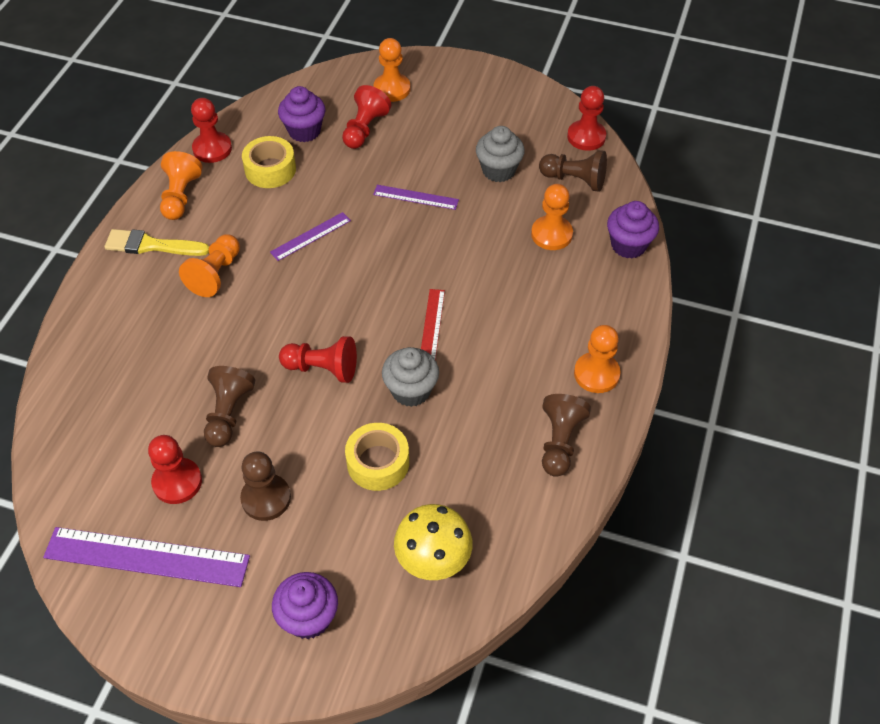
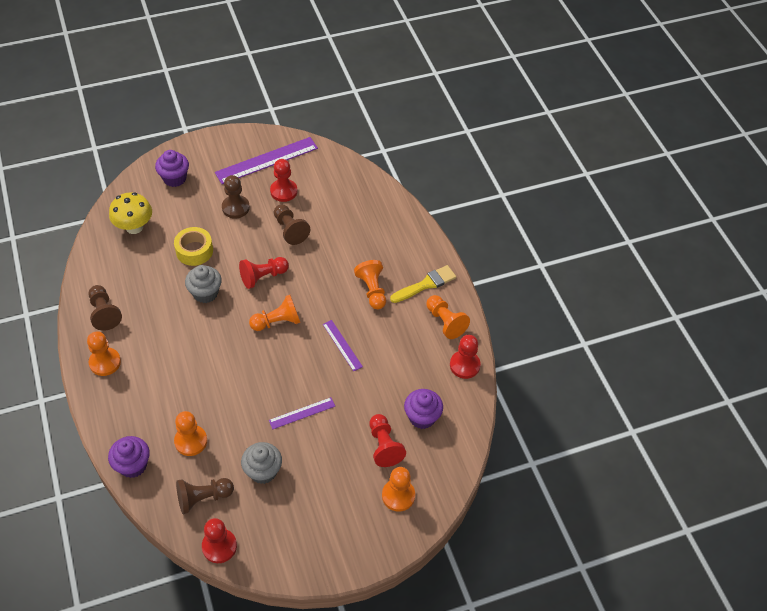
camera: 140 degrees right, 0 degrees up
(270, 169) = (413, 374): yellow tape -> none
(310, 236) = (342, 345): purple ruler -> purple ruler turned 45 degrees counterclockwise
(356, 302) = (277, 322): none -> orange pawn
(432, 326) = (222, 334): red ruler -> none

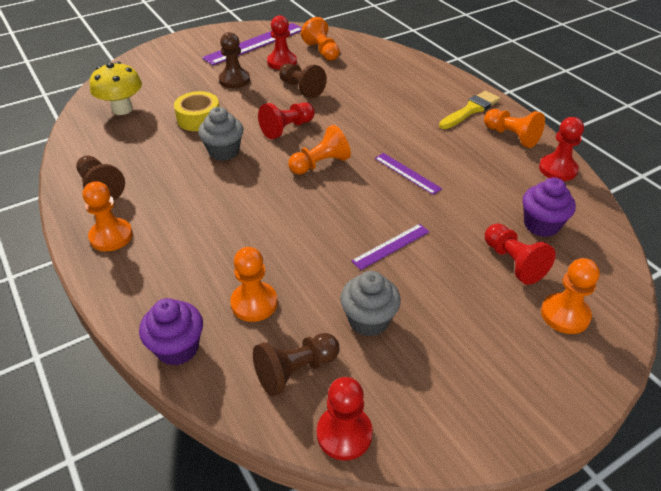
camera: 10 degrees left, 10 degrees down
(174, 178) = (159, 67): purple cupcake -> none
(372, 290) = (415, 122): orange pawn -> orange pawn (322, 51)

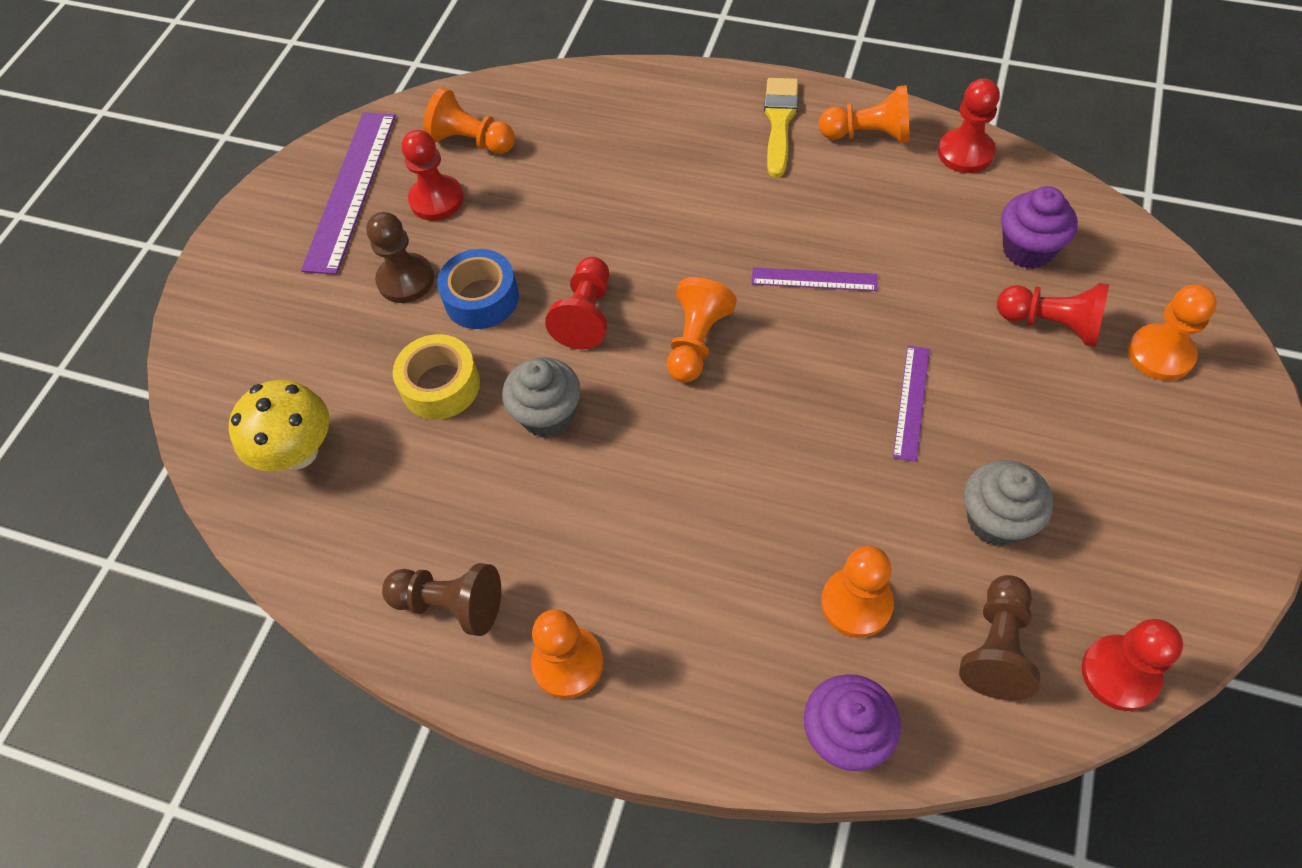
camera: 35 degrees left, 15 degrees up
(254, 101) = (481, 298): none -> blue tape
(301, 89) = (523, 231): brown pawn -> none

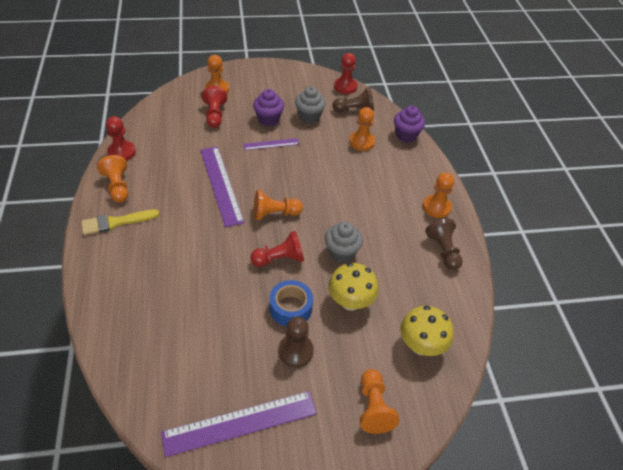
camera: 125 degrees left, 10 degrees down
(436, 200) = (230, 365): red pawn -> none
(440, 385) = (350, 302): yellow tape -> yellow mushroom
(471, 141) = (173, 369): orange pawn -> orange pawn (373, 407)
(814, 279) = (221, 185): purple ruler -> purple ruler, size x1.88
(1027, 250) = (177, 126): purple cupcake -> purple cupcake (268, 119)

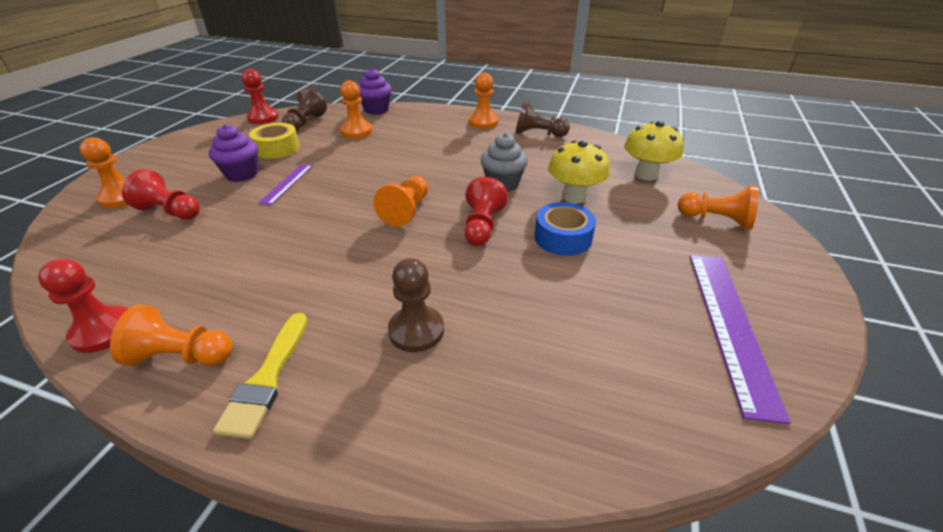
camera: 60 degrees left, 10 degrees down
(221, 185) = (310, 240): purple ruler -> none
(295, 351) = (629, 251): brown pawn -> brown pawn (416, 330)
(309, 116) = (277, 148): grey cupcake -> yellow tape

